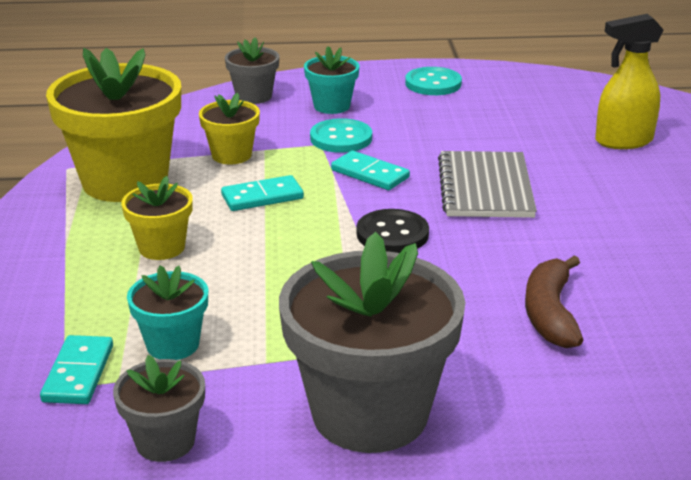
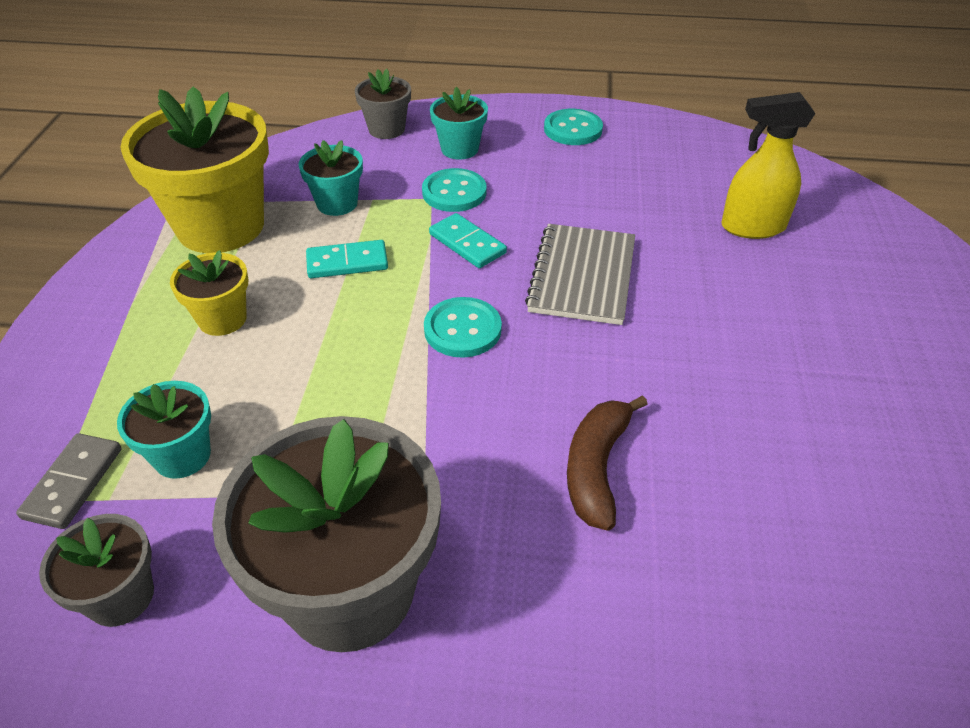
camera: 10 degrees right, 15 degrees up
(78, 373) = (73, 483): turquoise domino -> grey domino
(231, 155) = (337, 203): yellow flower pot -> turquoise flower pot
(392, 234) = (462, 329): black button -> turquoise button

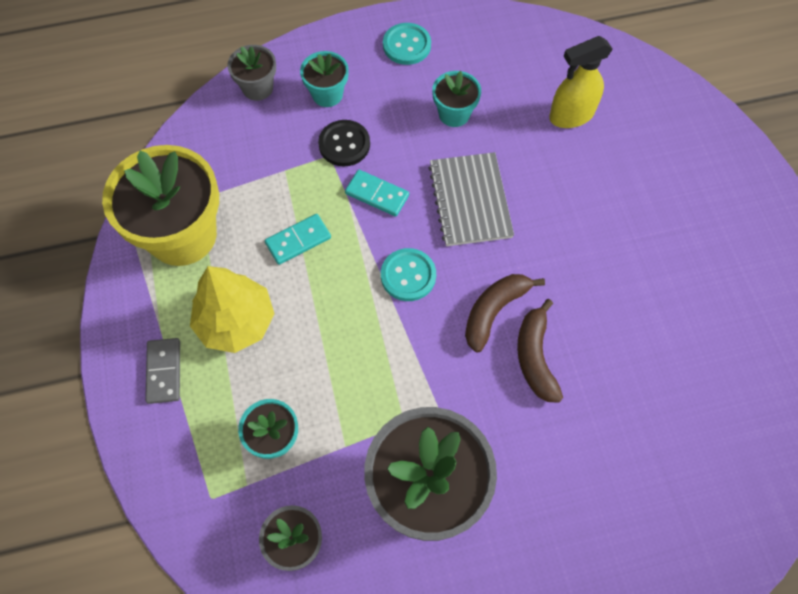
camera: 20 degrees left, 20 degrees up
(73, 483) = (216, 482): grey domino -> grey domino (164, 371)
(222, 319) = (236, 321): yellow flower pot -> yellow tree
(337, 203) = (260, 183): turquoise flower pot -> turquoise flower pot (454, 114)
(454, 192) = (344, 144): turquoise button -> black button
(560, 398) = (494, 311): none -> brown banana

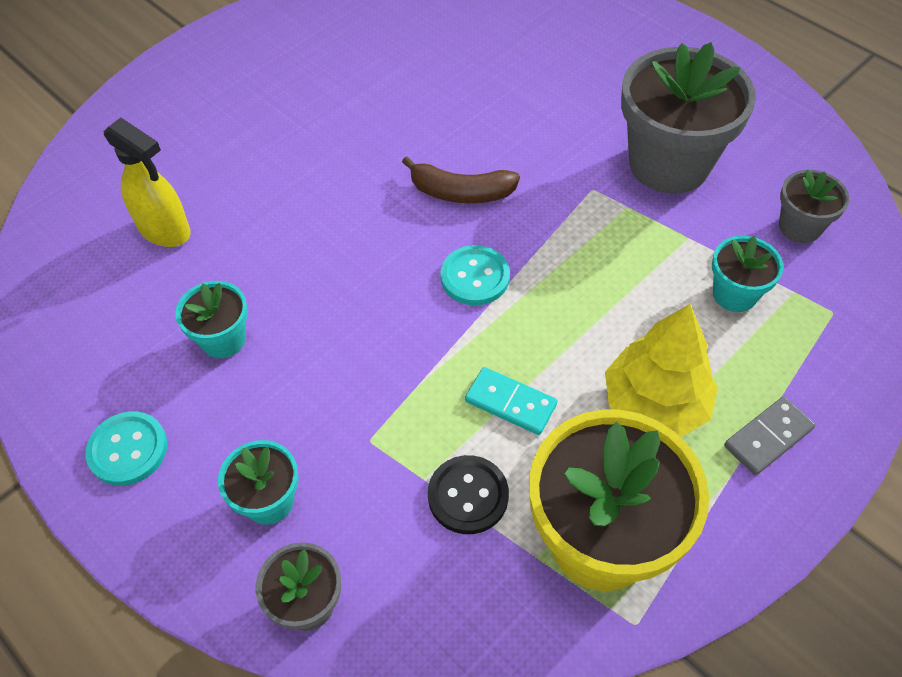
camera: 120 degrees left, 10 degrees down
(344, 144) = (341, 432): black button -> black button (468, 496)
(377, 194) = (392, 358): turquoise domino -> none
(470, 200) = (342, 268): grey notebook -> none
(535, 357) = (484, 145): brown banana -> none

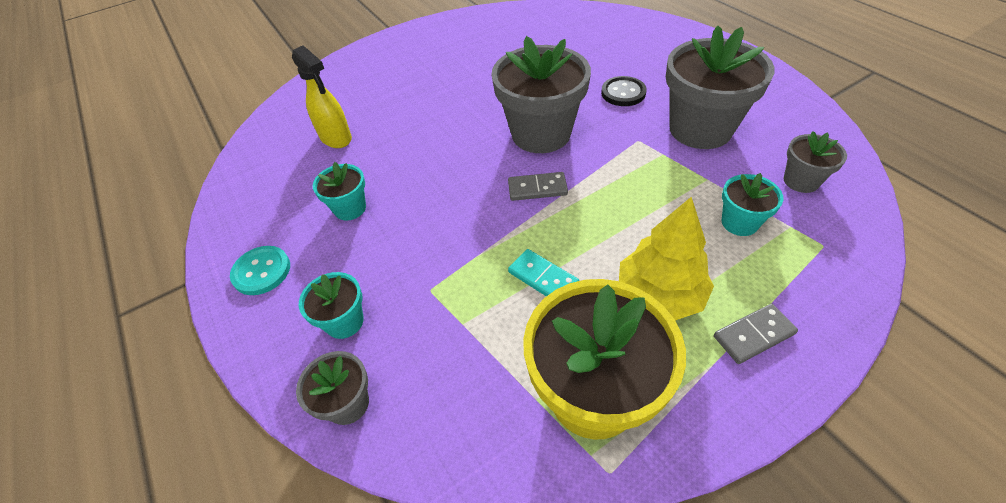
camera: 15 degrees right, 5 degrees down
(461, 192) = (541, 134): brown banana -> grey flower pot
(468, 496) = (493, 342): black button -> black button (623, 93)
(475, 277) = (537, 188): turquoise button -> grey domino

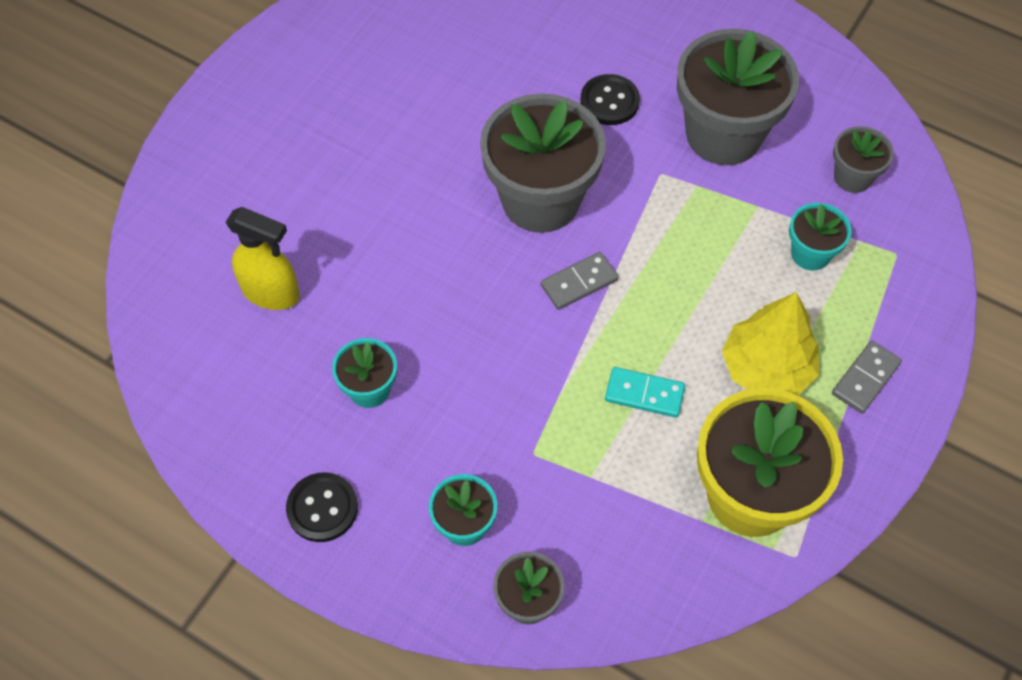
camera: 30 degrees left, 10 degrees up
(261, 271) = (322, 508): turquoise button -> black button

